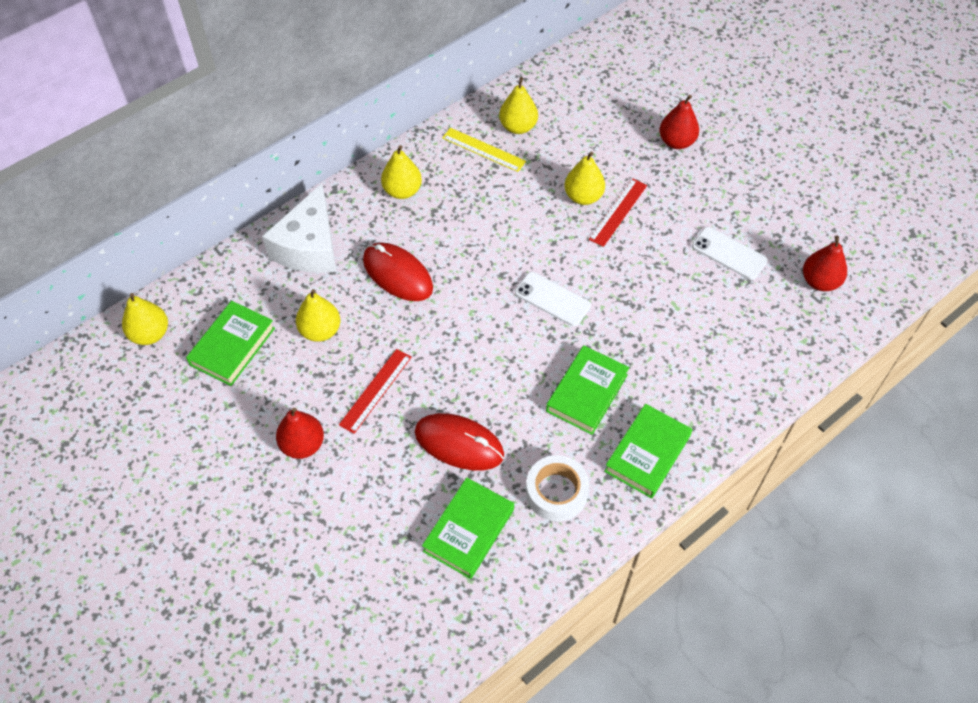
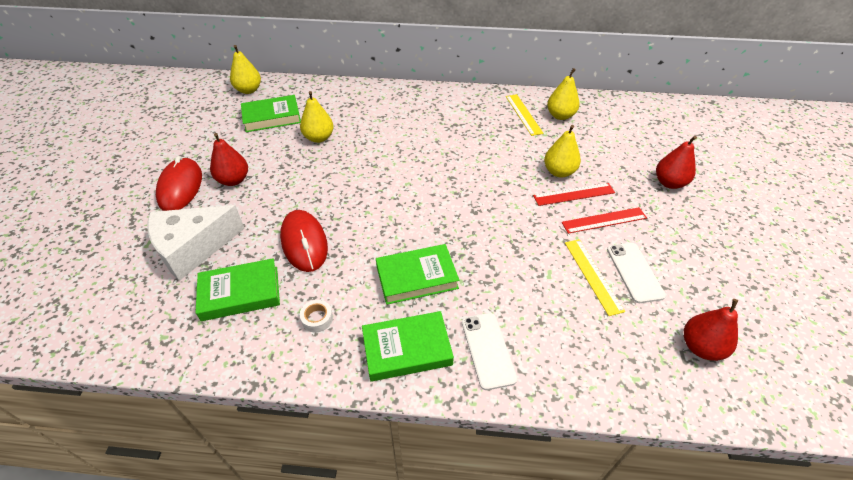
camera: 45 degrees right, 10 degrees down
(309, 247) = (368, 101): white cheese -> white cheese (193, 248)
(375, 390) = (303, 183): red ruler -> red ruler (604, 220)
(397, 274) = (393, 139): red mouse -> red mouse (180, 187)
(402, 191) = (450, 106): yellow pear -> none
(552, 299) = (465, 210): white phone -> white phone (488, 350)
(556, 492) = (317, 318): white tape -> white tape, size x0.54
(705, 281) = (592, 275): none -> yellow ruler

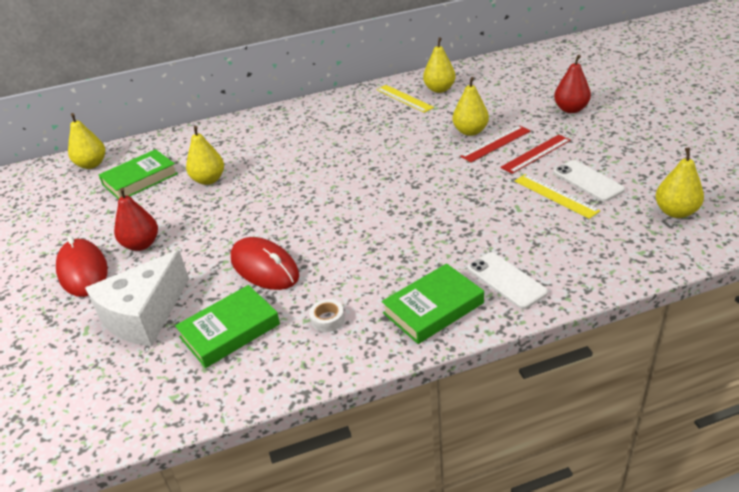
camera: 20 degrees left, 10 degrees down
(417, 277) = (400, 253): green book -> none
(701, 347) = (675, 212): red pear -> yellow pear

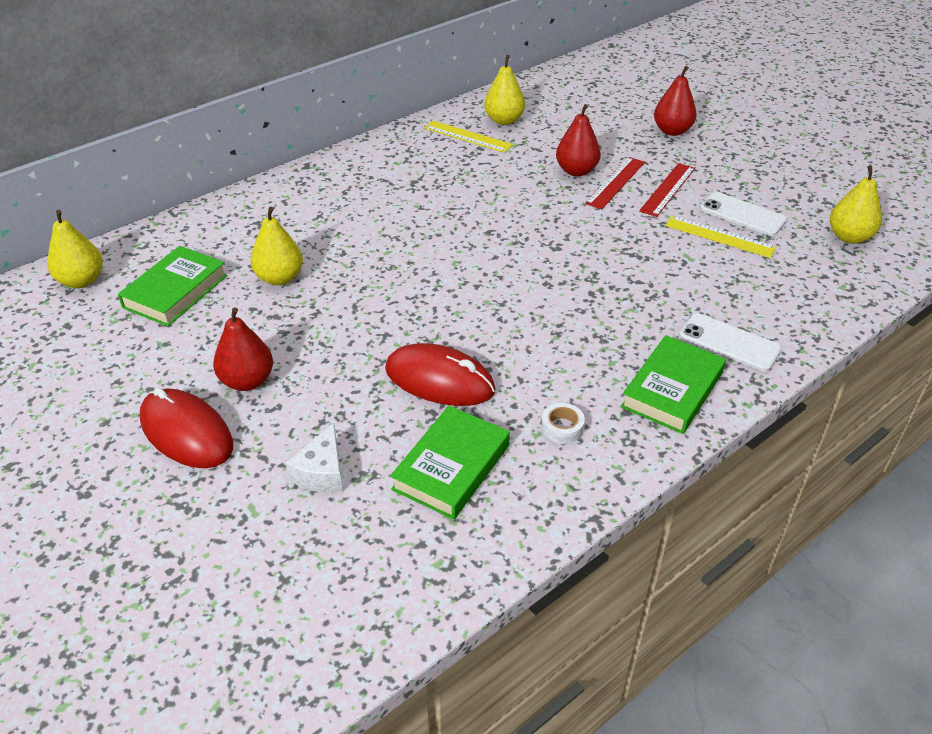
camera: 25 degrees left, 5 degrees up
(144, 315) = (322, 472): white cheese -> white cheese, size x0.52
(470, 131) = (576, 171): yellow pear -> red pear

